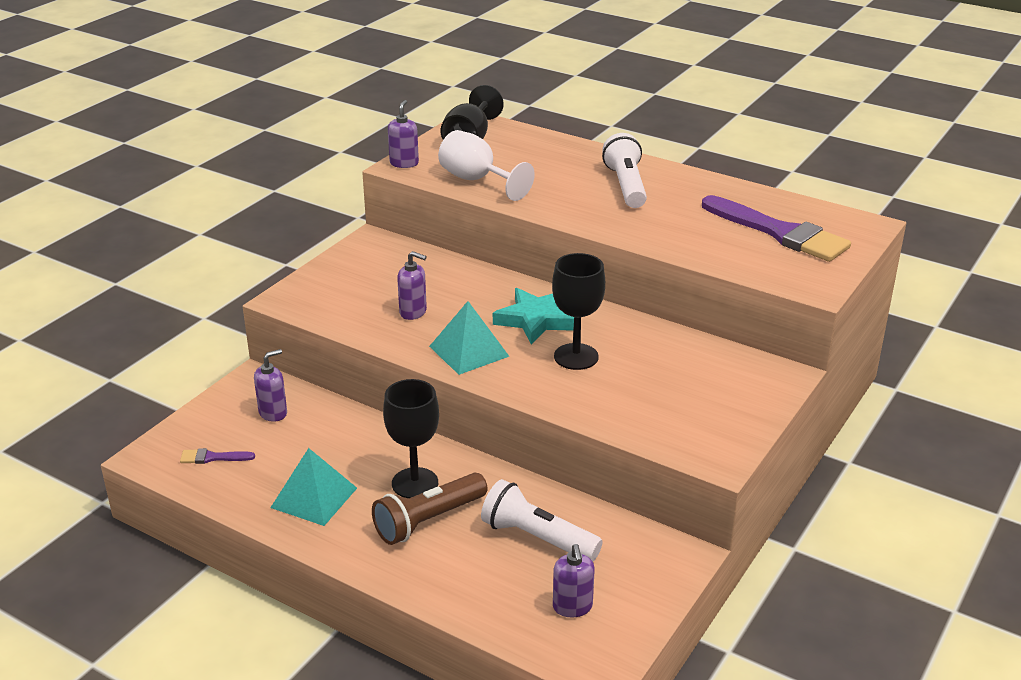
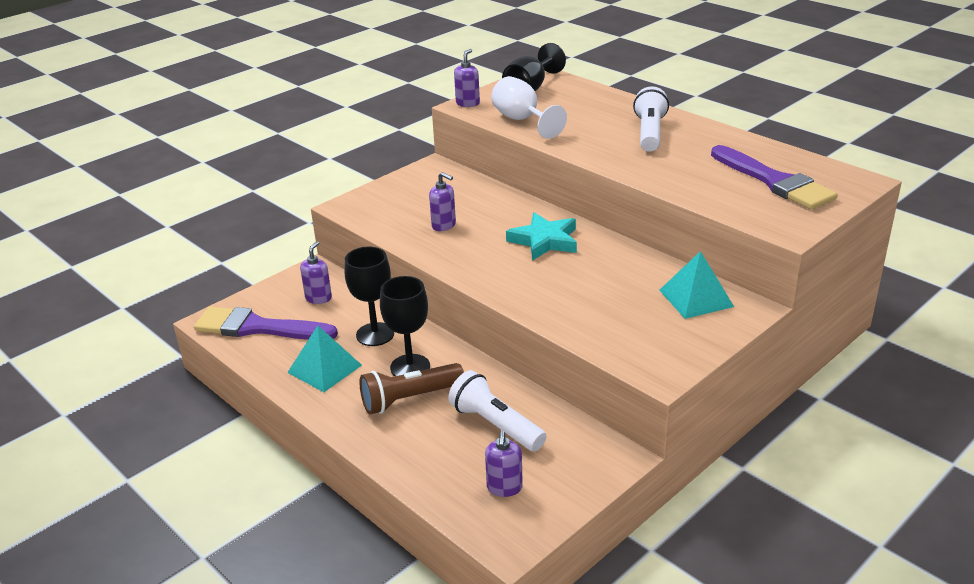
camera: 15 degrees right, 0 degrees up
(213, 457) = (258, 327): purple brush -> purple brush, size x2.39
(273, 413) = (318, 298): purple soap dispenser -> purple soap dispenser turned 45 degrees counterclockwise
(469, 351) = (477, 261): turquoise pyramid -> turquoise pyramid (696, 298)
(576, 357) = (567, 274): black goblet -> black goblet (375, 334)

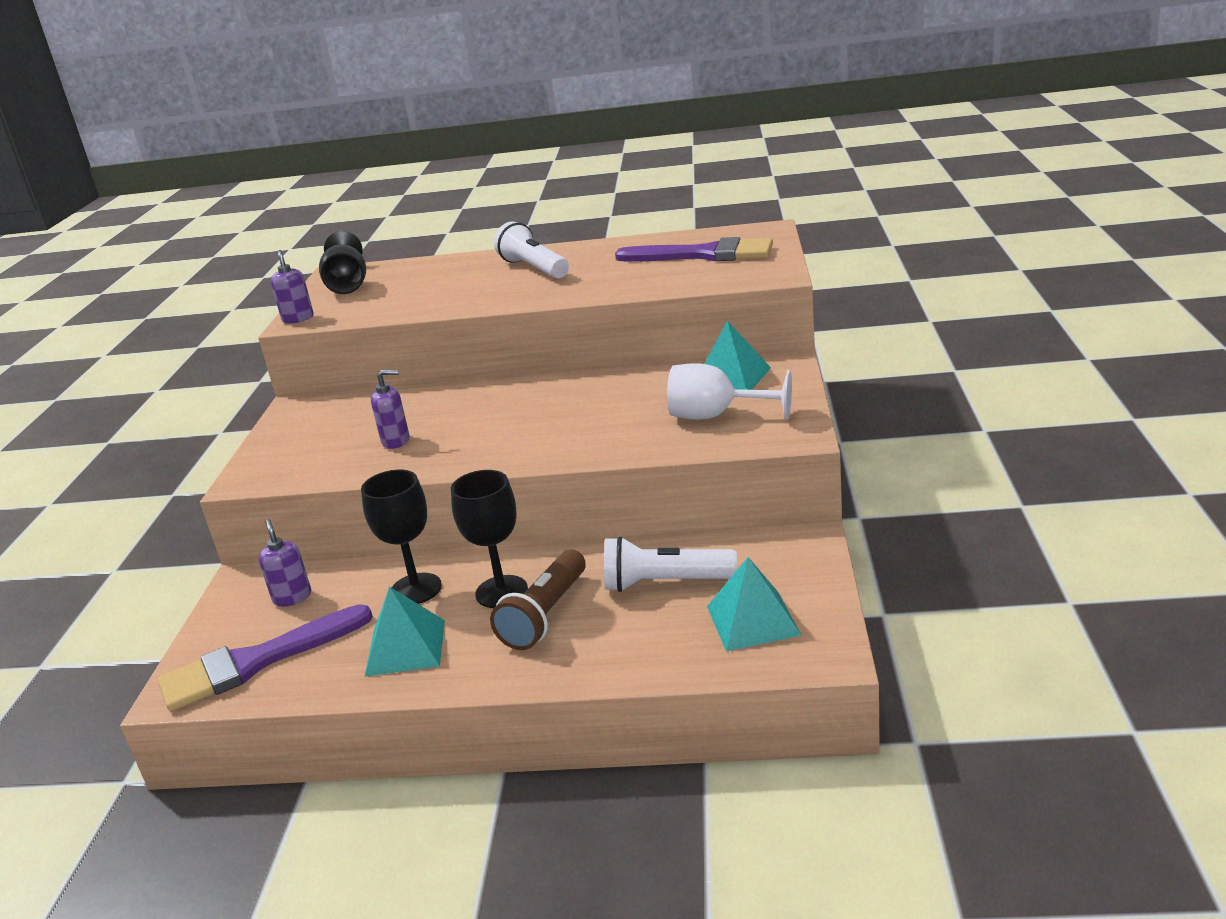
camera: 40 degrees left, 5 degrees down
(504, 488) = (752, 620): purple soap dispenser -> turquoise pyramid
(522, 120) = (387, 307): white goblet -> white goblet (716, 416)
(544, 241) = (525, 404): turquoise star -> none

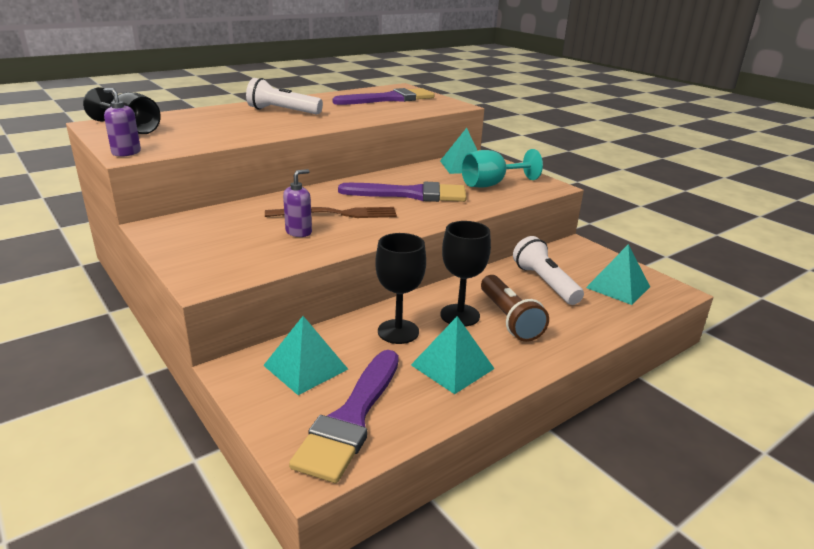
camera: 45 degrees left, 0 degrees up
(292, 597) = (306, 367): purple soap dispenser -> turquoise pyramid
(466, 425) = (337, 214): none -> brown fork
(587, 412) = (410, 194): none -> purple brush
(665, 583) = (545, 283): white flashlight -> white flashlight turned 105 degrees clockwise
(716, 416) = (491, 184): white goblet -> turquoise goblet

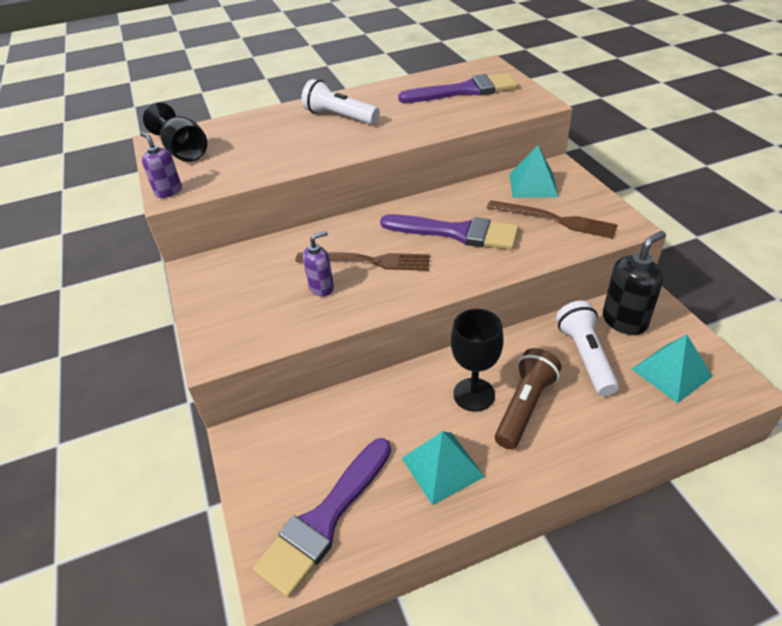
camera: 20 degrees right, 15 degrees up
(306, 367) = (303, 445): turquoise pyramid -> none
(398, 331) = (403, 409): black goblet -> none
(491, 184) = (555, 220): turquoise goblet -> brown fork
(509, 319) = (525, 407): brown flashlight -> brown flashlight turned 150 degrees counterclockwise
(566, 259) = (624, 321): none -> black soap dispenser

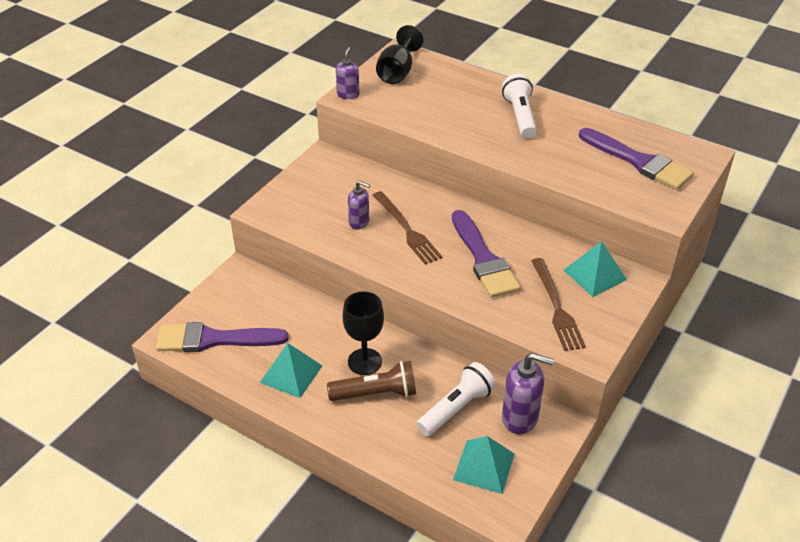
camera: 50 degrees right, 0 degrees up
(624, 321) = (520, 418): black soap dispenser -> purple soap dispenser

